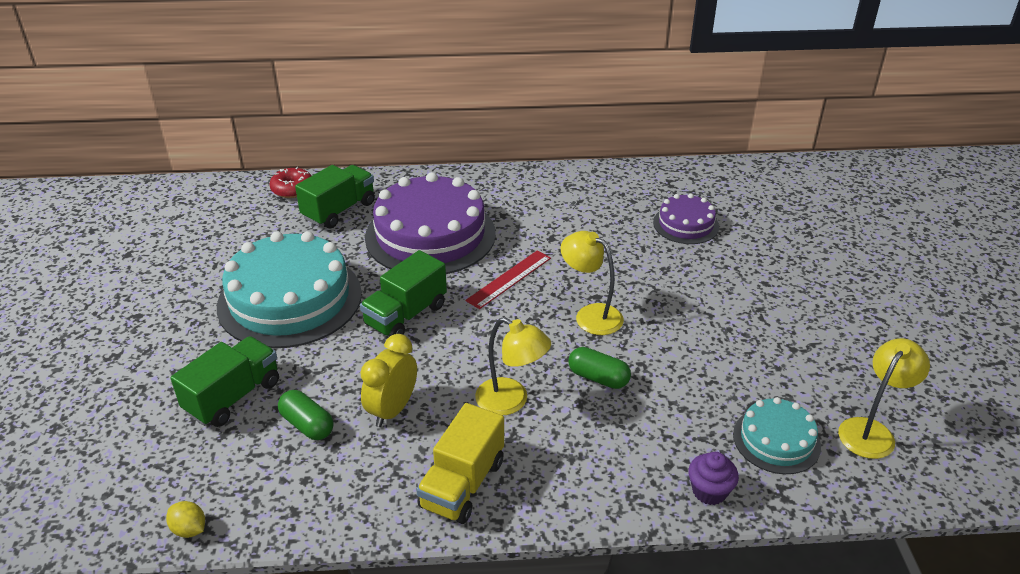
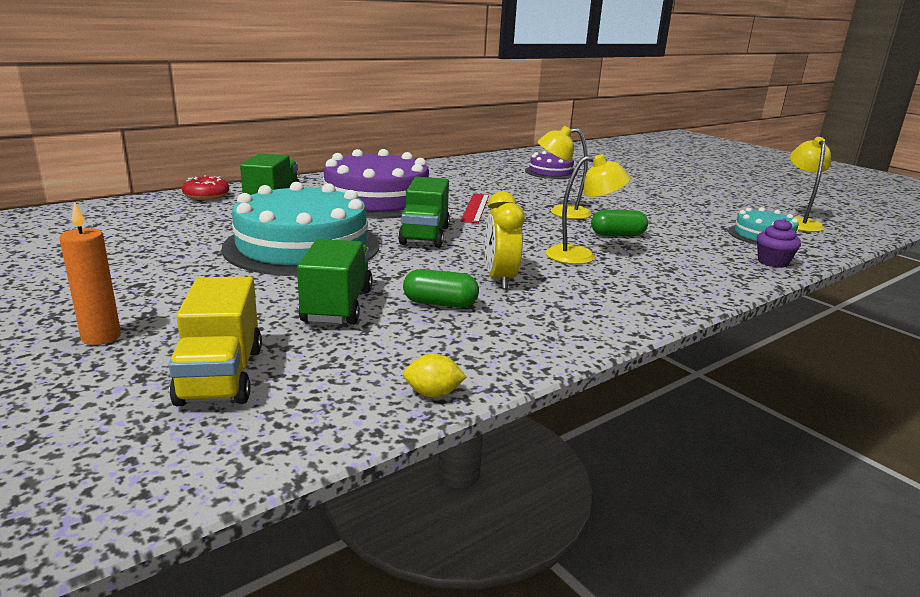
camera: 35 degrees left, 15 degrees down
(67, 374) = (101, 337): none -> orange candle
(463, 484) = (623, 300): yellow truck -> yellow truck (221, 376)

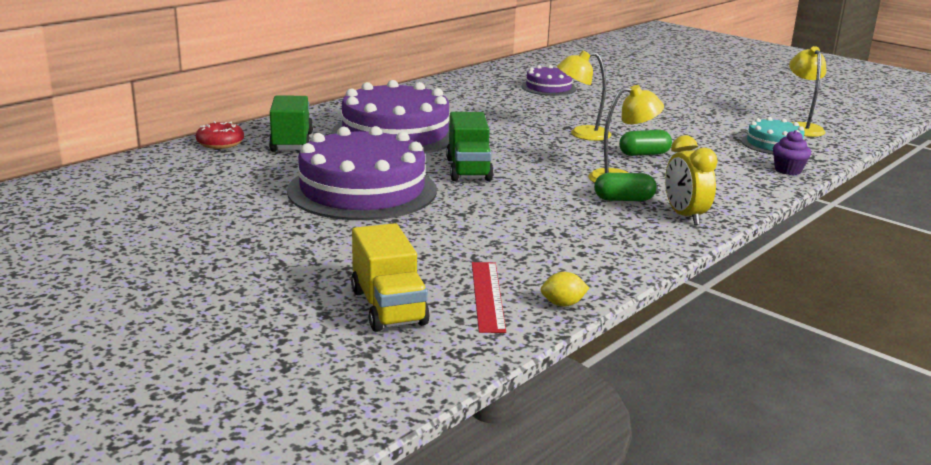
camera: 10 degrees left, 0 degrees up
(101, 337) = (260, 287): orange candle -> none
(302, 246) = (362, 190): turquoise cake -> purple cake
(337, 306) = (437, 243): green truck -> none
(440, 303) = (523, 233): green capsule -> green capsule (623, 199)
(475, 208) = (498, 135): red ruler -> red ruler (487, 296)
(500, 279) = (562, 207): yellow clock -> yellow clock (685, 216)

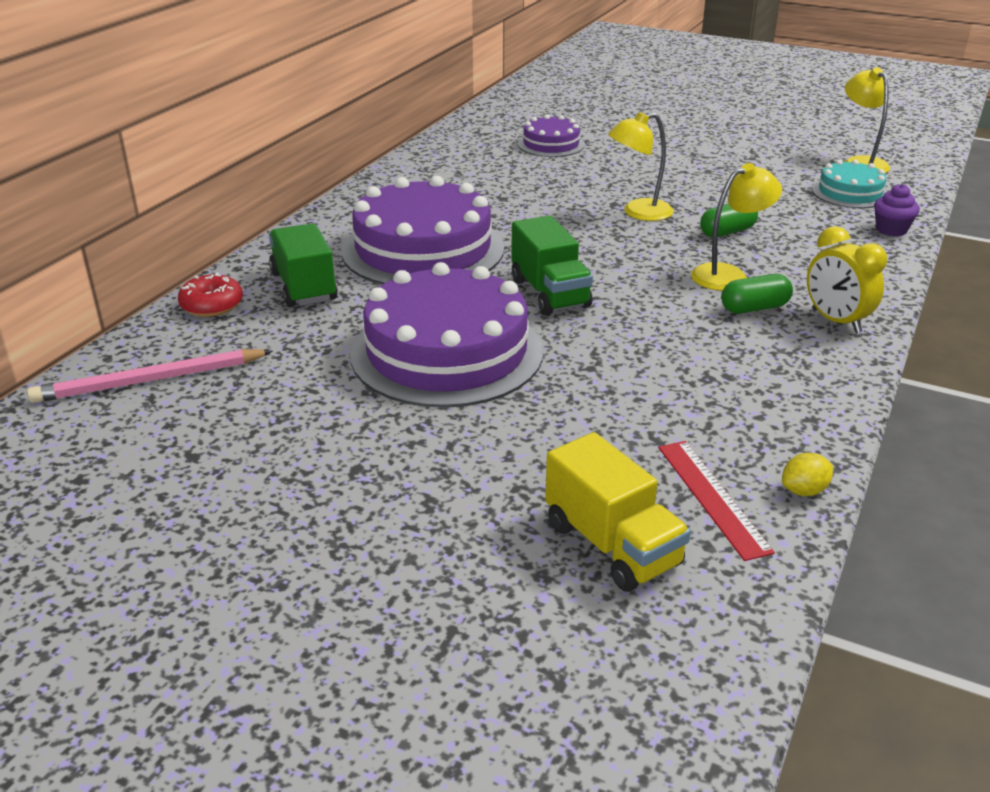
camera: 15 degrees left, 10 degrees up
(147, 175) = (150, 381): none -> pink pencil

